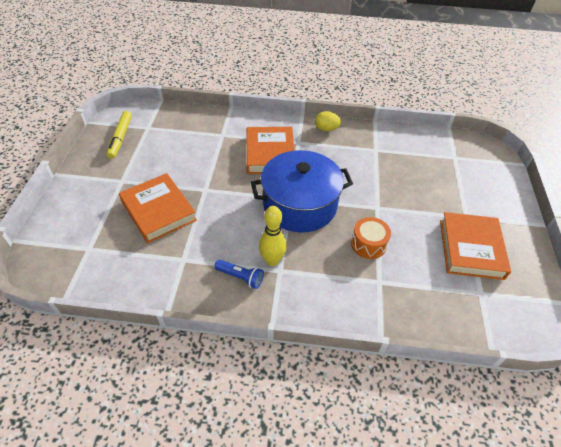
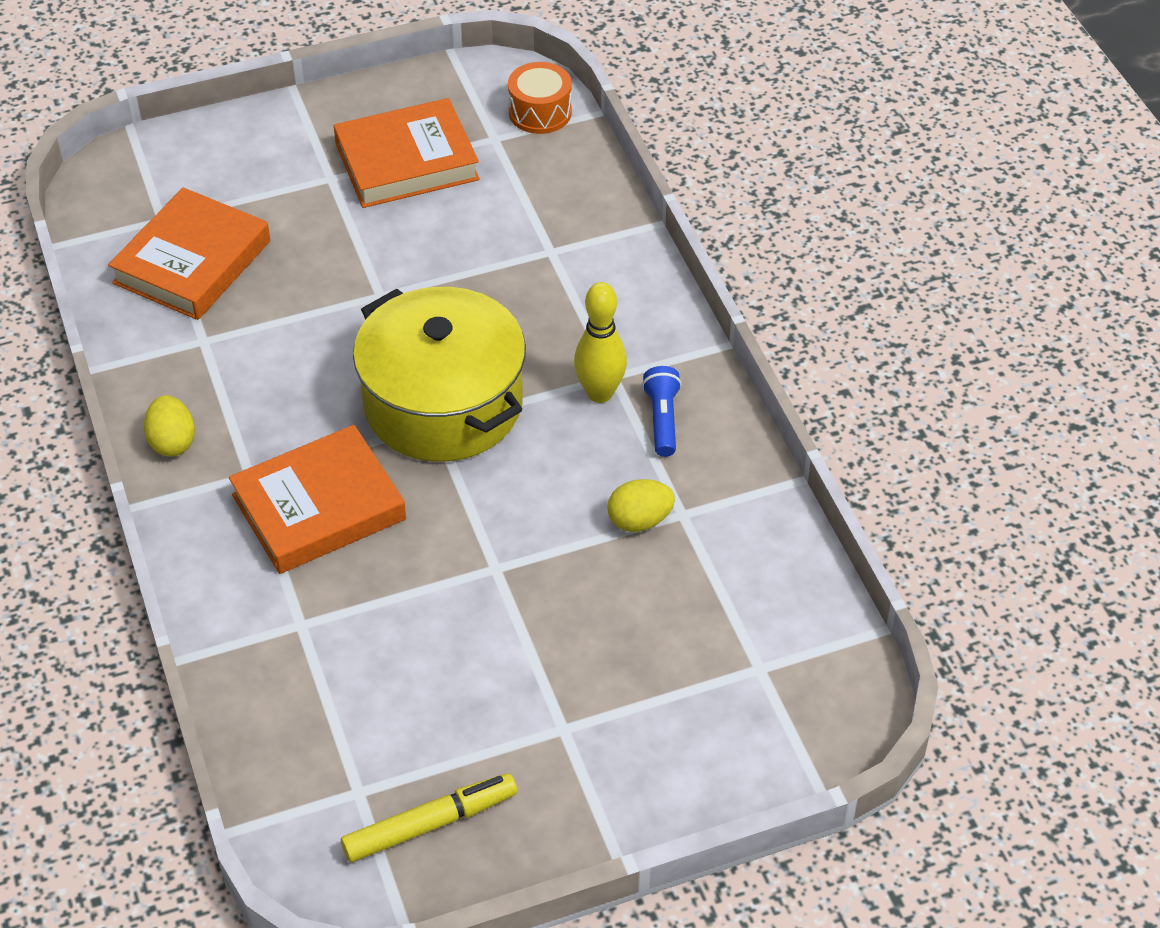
camera: 115 degrees left, 0 degrees up
(158, 211) = (600, 612): orange book -> orange book (192, 262)
(191, 243) = (639, 521): none -> yellow egg
(300, 205) = (443, 404): blue pot -> yellow pot
(368, 244) = (479, 283): orange drum -> orange drum (540, 112)

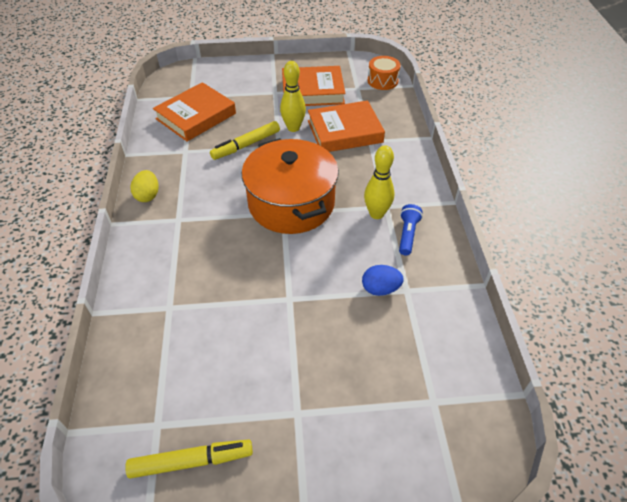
camera: 15 degrees right, 0 degrees up
(317, 305) = (246, 145): none -> yellow marker
(319, 507) = (206, 244): orange book -> orange book (344, 131)
(396, 251) = (293, 128): none -> yellow bowling pin
(443, 404) = (291, 203): yellow pot -> orange pot
(639, 521) = (380, 289): yellow egg -> blue egg

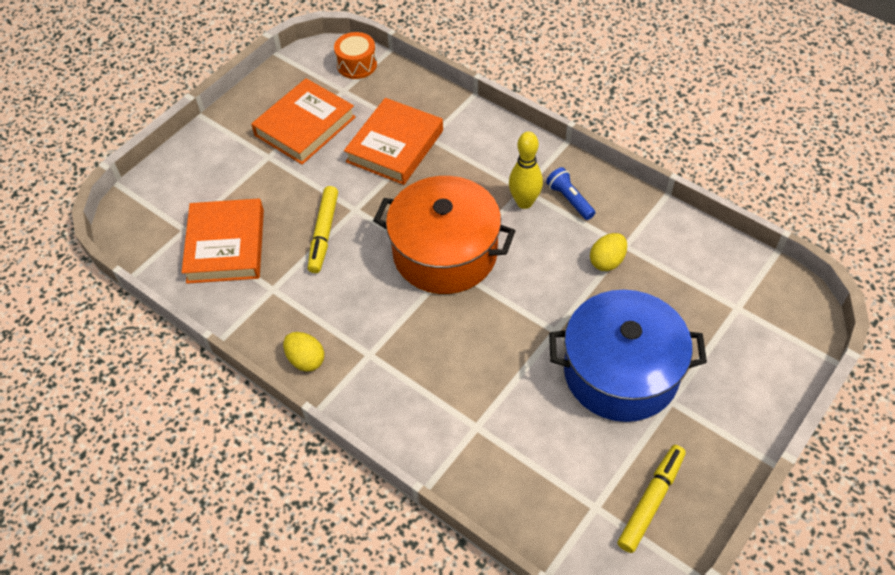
camera: 45 degrees left, 5 degrees up
(292, 361) = (621, 372): none -> blue pot
(293, 128) = (343, 180): yellow bowling pin -> none
(380, 289) = (607, 261): blue egg -> yellow egg

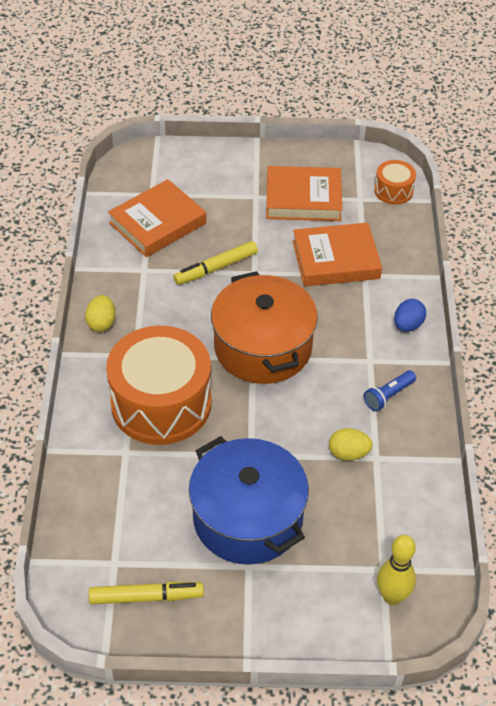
camera: 50 degrees right, 5 degrees down
(443, 366) = (161, 403): none -> orange drum
(507, 143) = (407, 325): none -> blue egg
(524, 202) = (357, 368): yellow bowling pin -> yellow bowling pin (392, 596)
(569, 199) = (388, 396): blue flashlight -> blue flashlight turned 150 degrees counterclockwise

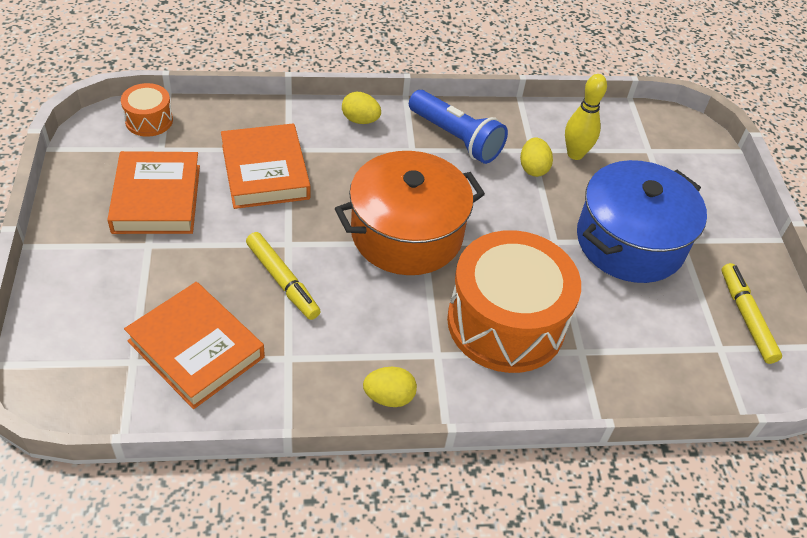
camera: 100 degrees left, 0 degrees up
(388, 396) = (456, 138): blue flashlight -> blue flashlight, size x1.79
(392, 596) = (673, 145): yellow bowling pin -> yellow bowling pin (575, 154)
(407, 325) = (360, 120): blue egg -> yellow egg

